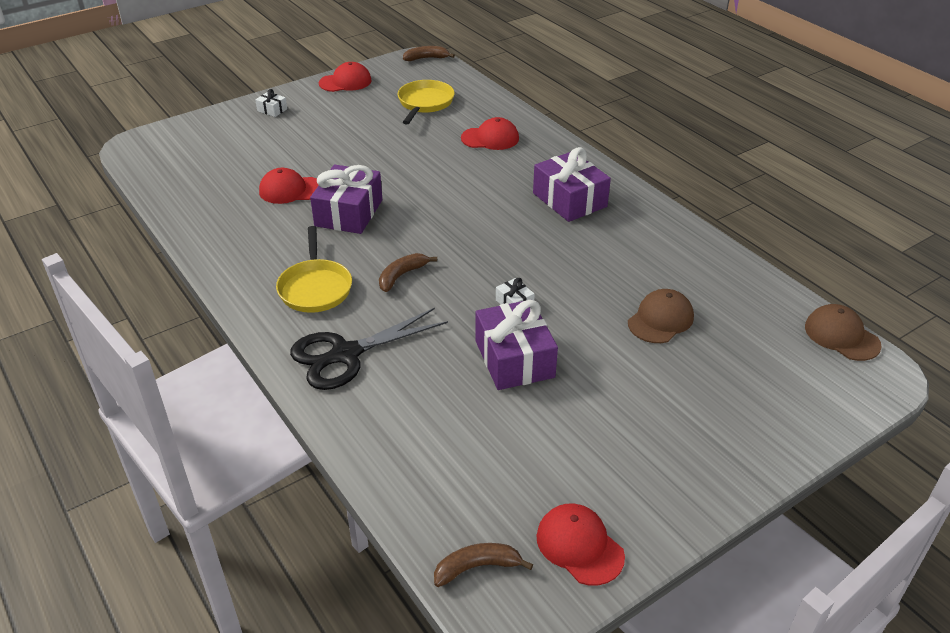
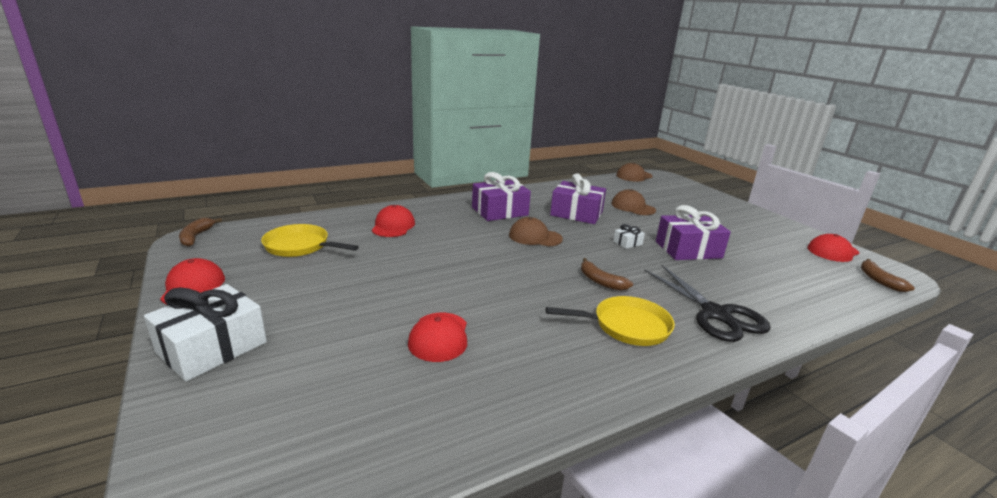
camera: 85 degrees left, 15 degrees down
(272, 110) = (212, 347): white gift -> white gift, size x2.24
(348, 213) = (497, 301): purple gift -> purple gift (576, 213)
(501, 229) = (535, 237): none -> brown cap

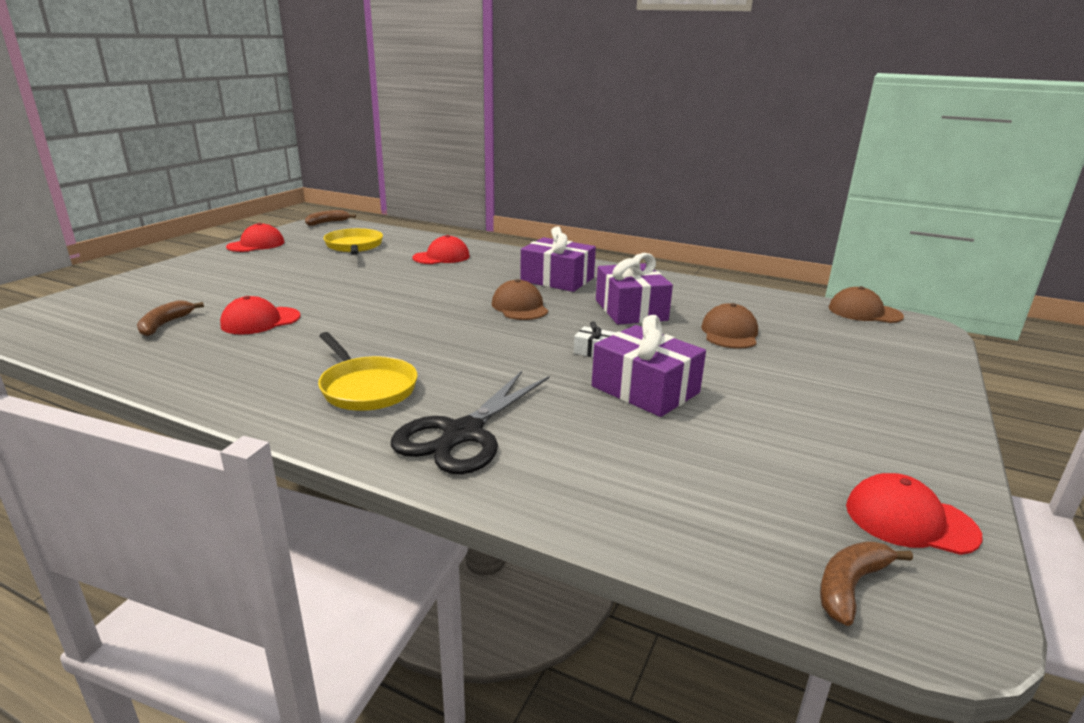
camera: 55 degrees right, 0 degrees up
(212, 347) = (186, 271): white gift -> none
(600, 281) = (457, 357): brown banana -> brown banana (165, 324)

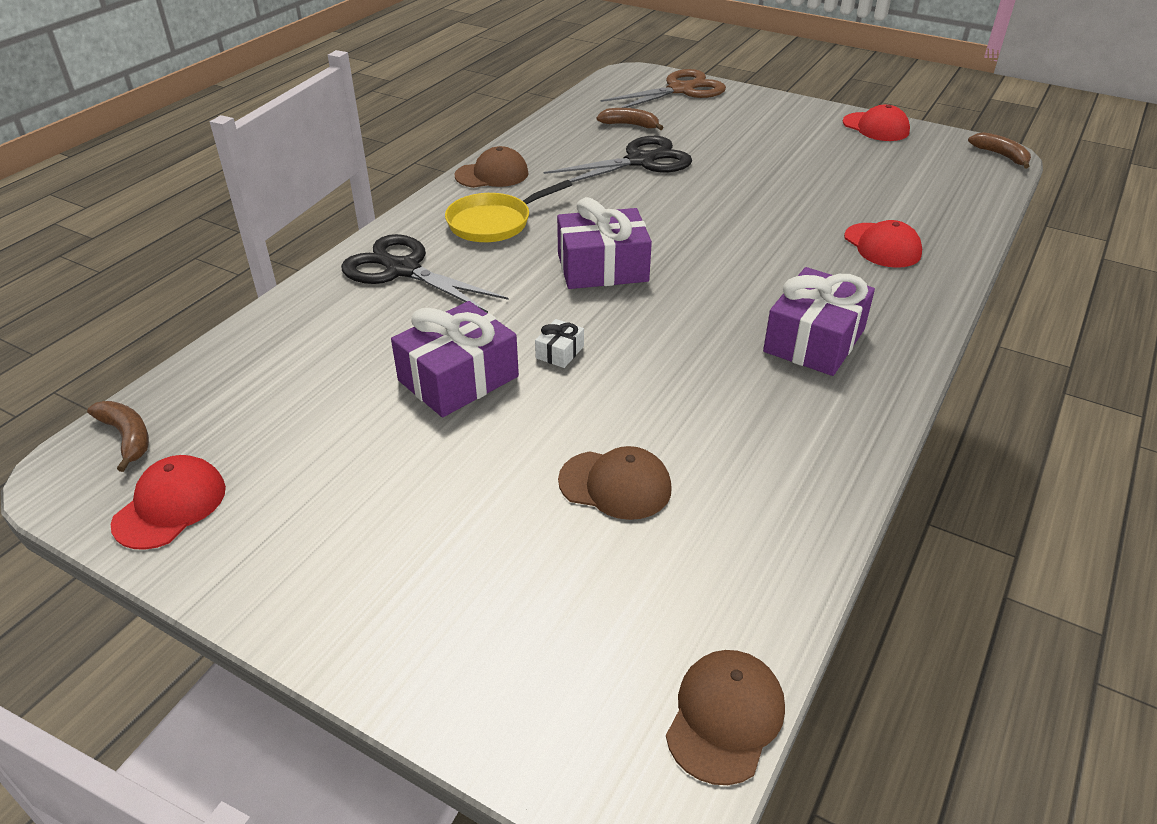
camera: 95 degrees right, 15 degrees up
(94, 301) = (680, 90): none -> brown scissors
(260, 321) = (640, 161): red cap -> black scissors
(354, 246) = (899, 183): yellow pan -> none
(520, 307) = (697, 305): brown cap -> brown cap (492, 174)
(630, 310) = (697, 398): purple gift -> purple gift (602, 267)

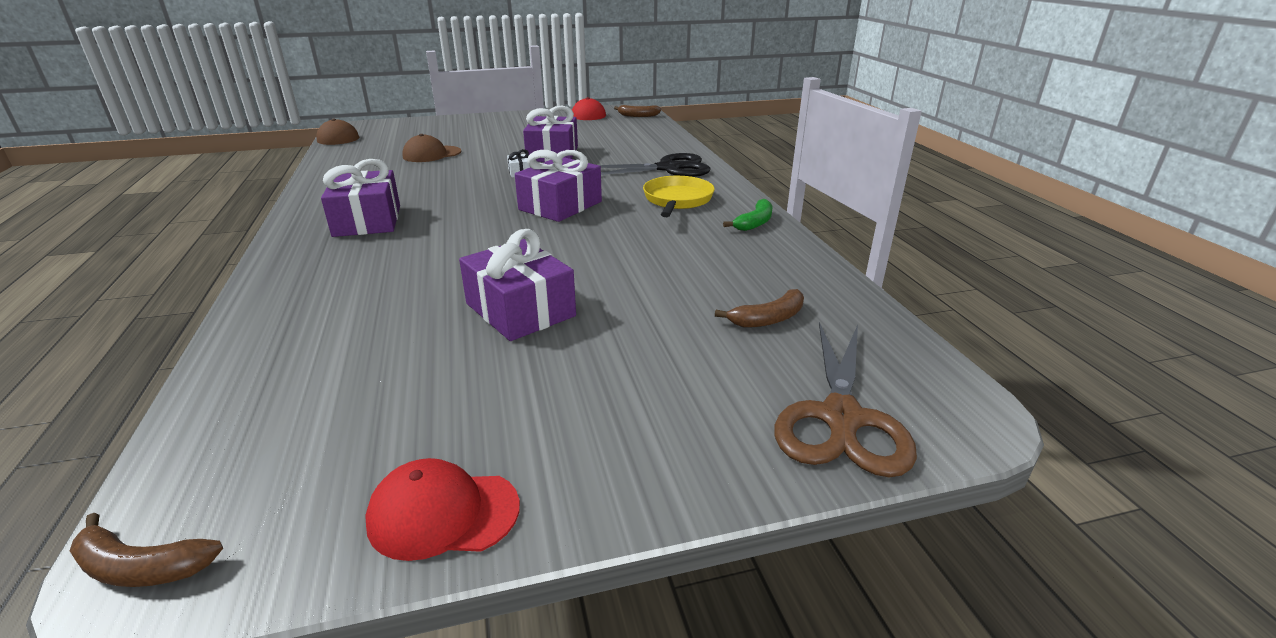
camera: 135 degrees right, 10 degrees down
(492, 174) = (754, 223): brown cap -> green banana
(640, 161) = (675, 283): black scissors -> none
(761, 186) = (520, 310): none -> purple gift
(882, 246) = (340, 301): red cap -> none

